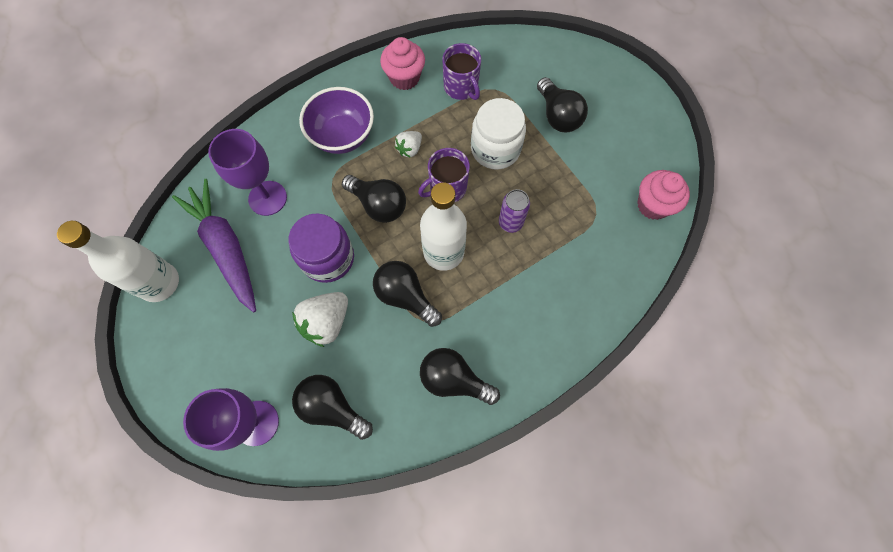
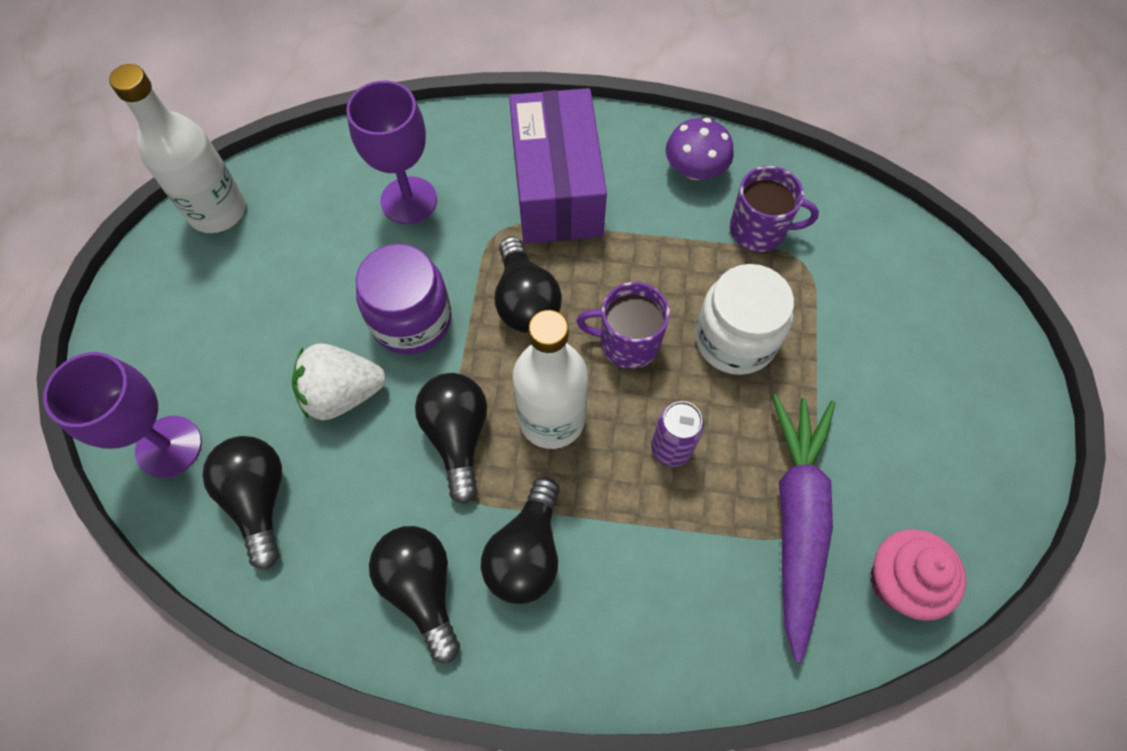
camera: 40 degrees right, 5 degrees down
(226, 248) = (315, 223): purple carrot -> purple carrot (797, 520)
(342, 136) = (556, 188): purple bowl -> purple box
(404, 78) = (695, 169): pink cupcake -> purple mushroom
(409, 149) = (623, 261): white strawberry -> none
(461, 87) = (759, 230): purple mug -> purple mug turned 90 degrees counterclockwise
(558, 116) = (862, 357): black light bulb -> black light bulb (526, 552)

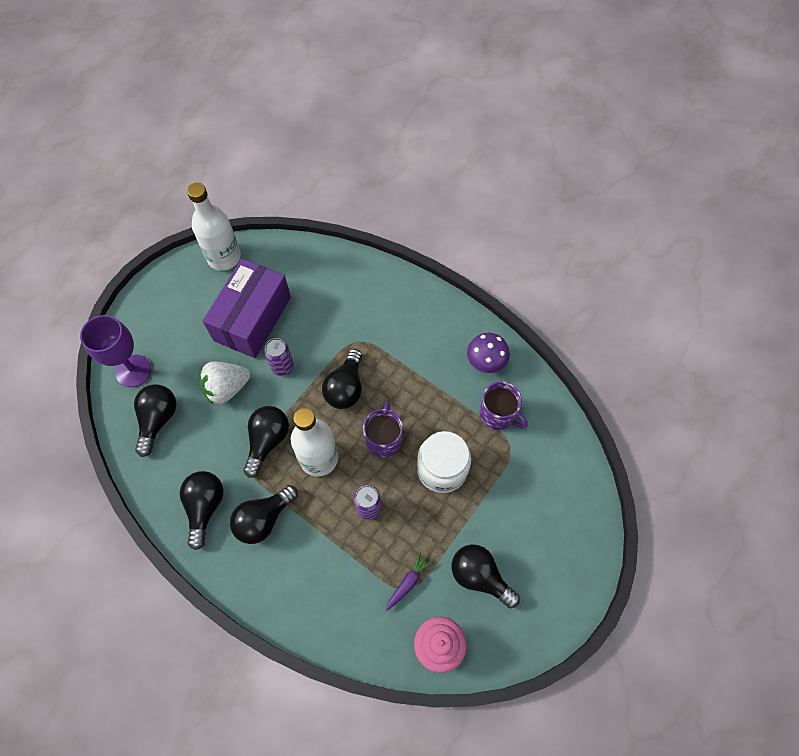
camera: 30 degrees right, 0 degrees up
(342, 393) = (226, 388): white strawberry -> white strawberry turned 45 degrees counterclockwise
(409, 200) = (321, 300): purple goblet -> none
(411, 320) = (282, 367): purple jar -> purple can
(556, 188) = (402, 333): purple box -> purple box (252, 318)
(627, 342) = (383, 439): purple mug -> purple mug turned 60 degrees clockwise
(797, 520) = (408, 582): purple carrot -> purple carrot, size x0.43
(885, 454) = (480, 576): none -> black light bulb

